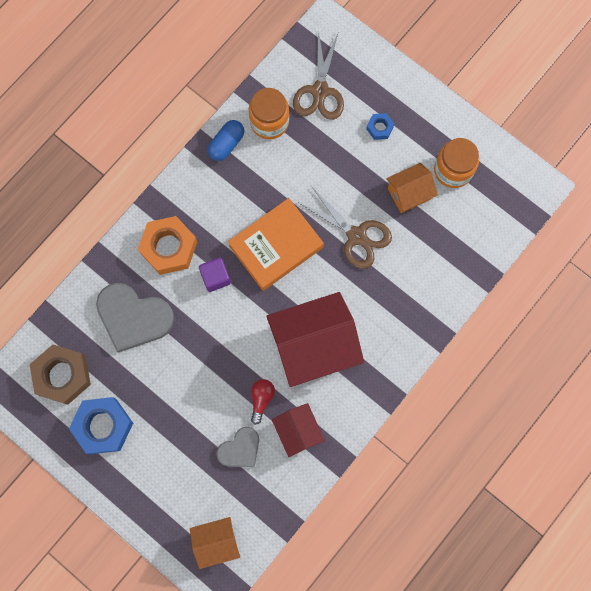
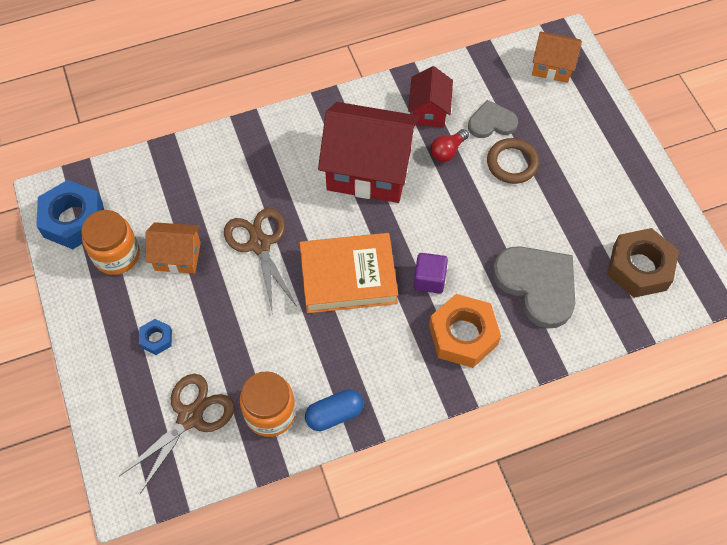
camera: 150 degrees left, 15 degrees down
(103, 426) = (616, 203): blue nut -> blue nut (73, 220)
(203, 417) = (512, 163): none -> brown ring

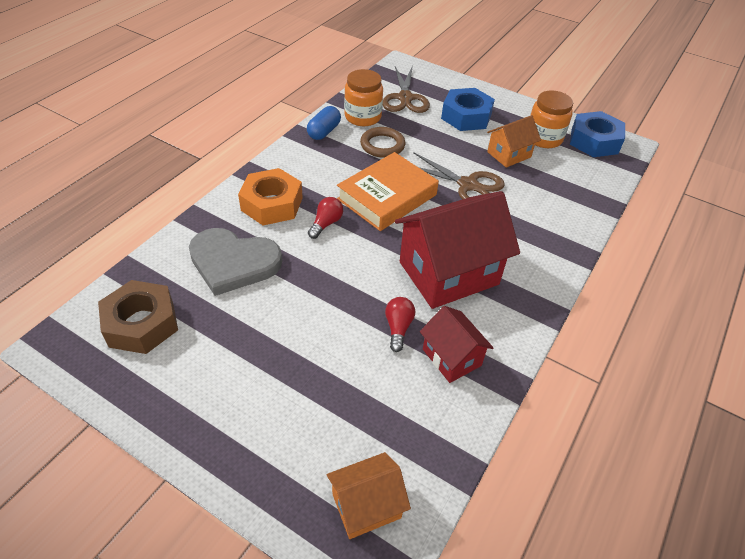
camera: 140 degrees right, 15 degrees down
(156, 339) = (466, 116): blue nut -> blue nut, size x2.06
(429, 279) = (326, 224): purple cube -> red light bulb
(491, 122) = (381, 383): grey heart -> none
(512, 163) = (328, 352): brown ring -> brown ring (382, 145)

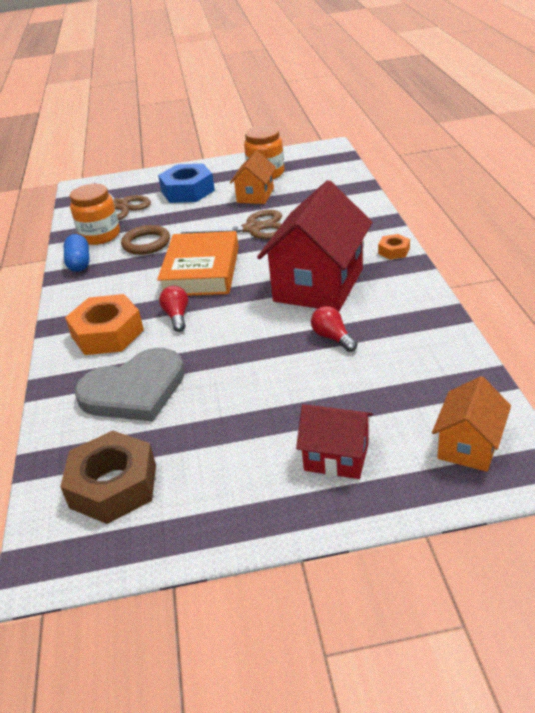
camera: 35 degrees left, 10 degrees down
(451, 357) = (394, 327): red house -> red house (336, 457)
(546, 287) = (394, 251): none -> orange nut
(594, 141) = (303, 157): blue nut -> none

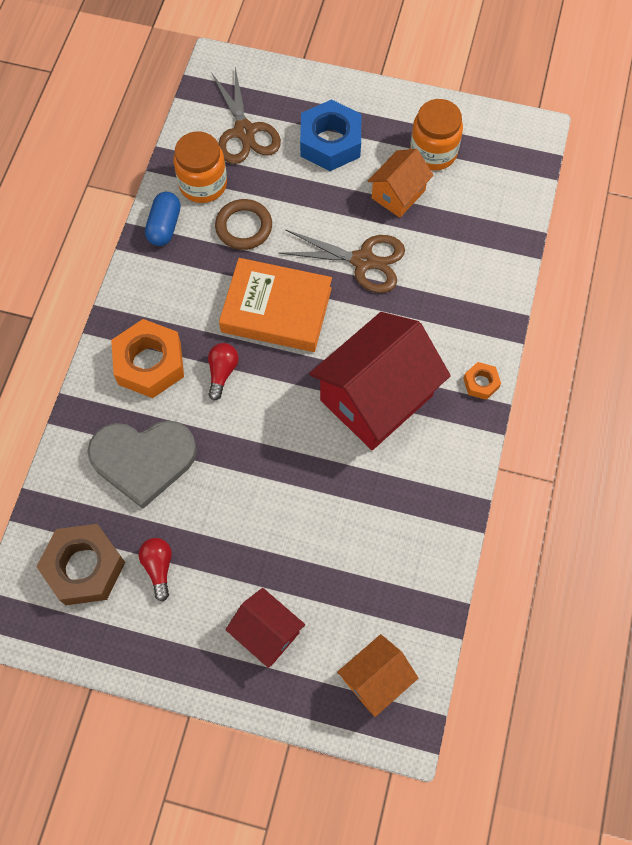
camera: 20 degrees right, 30 degrees up
(201, 271) = (276, 310): orange book -> orange book turned 75 degrees clockwise
(333, 338) = (345, 485): red light bulb -> red light bulb (159, 567)

